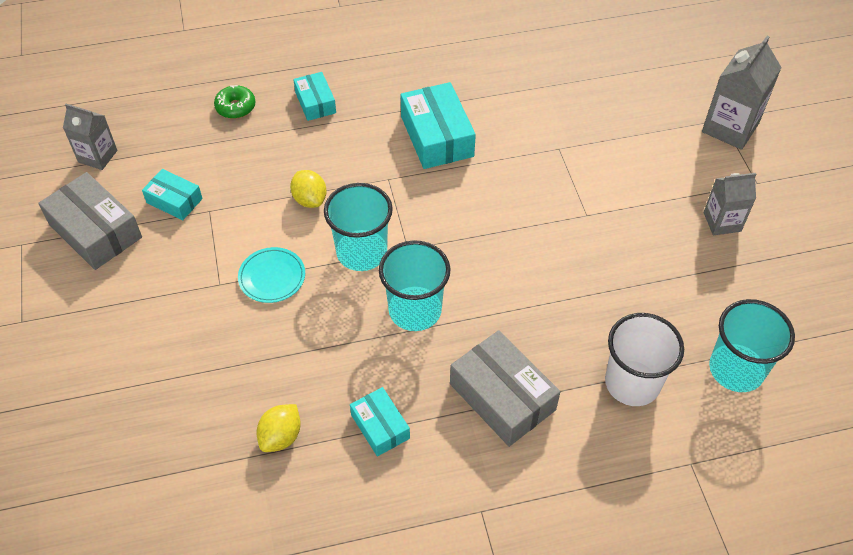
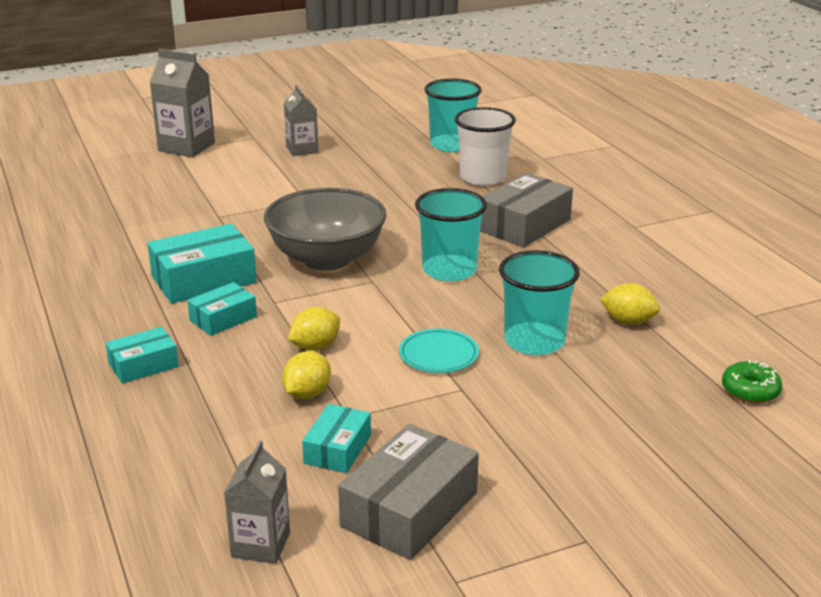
camera: 100 degrees left, 25 degrees down
(235, 107) = (150, 429): green donut -> green donut (750, 391)
(246, 190) = (307, 394): none -> yellow lemon
(361, 252) = (385, 305): turquoise cup -> turquoise cup (534, 341)
(380, 426) = (586, 274): turquoise box -> turquoise box (223, 318)
(457, 220) = (327, 259): none -> grey bowl

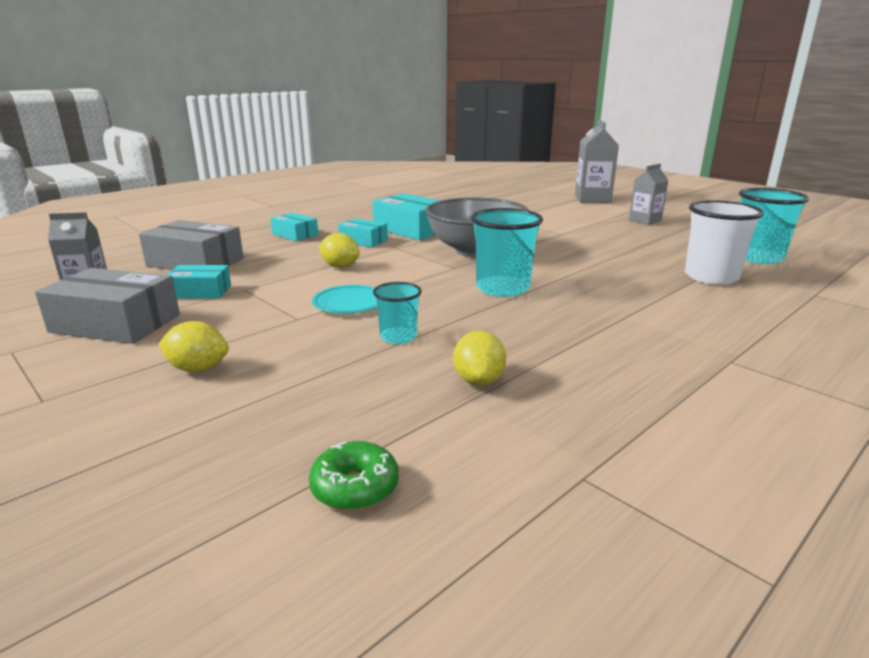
camera: 70 degrees right, 5 degrees down
(307, 394) = (273, 274): yellow lemon -> yellow lemon (198, 369)
(524, 225) = (637, 305): grey box -> grey box (195, 262)
(534, 341) = (398, 337): turquoise cup -> turquoise cup, size x0.57

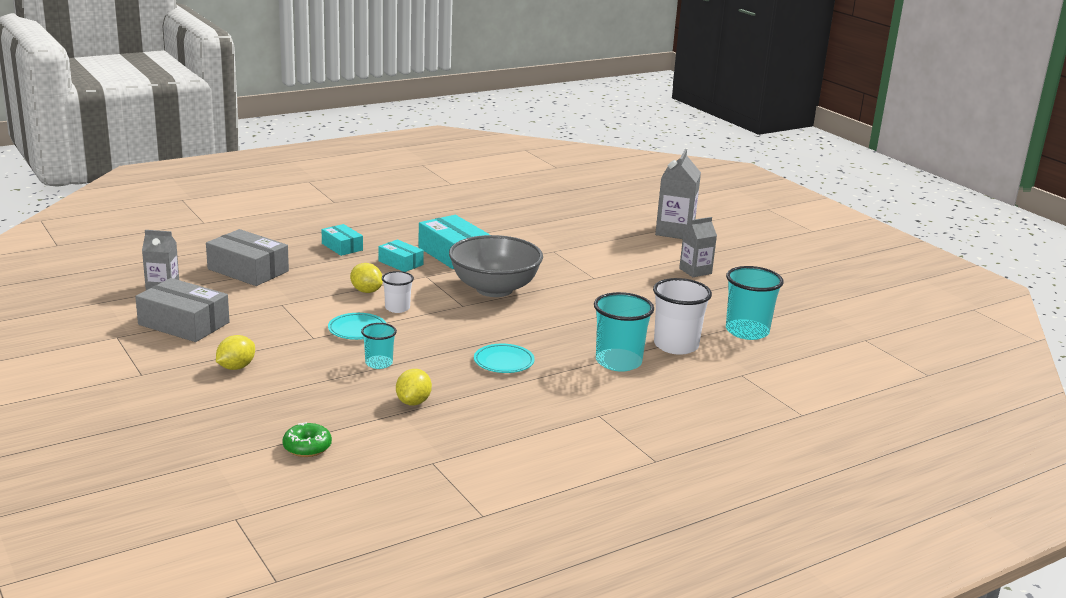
camera: 10 degrees right, 0 degrees up
(198, 369) = (236, 367): yellow lemon -> yellow lemon turned 75 degrees counterclockwise
(200, 292) = (247, 302): turquoise box -> none
(384, 277) = (397, 308): none -> white cup
(502, 288) = (487, 332): turquoise cup -> turquoise cup (618, 362)
(550, 315) = (503, 362): none -> turquoise plate

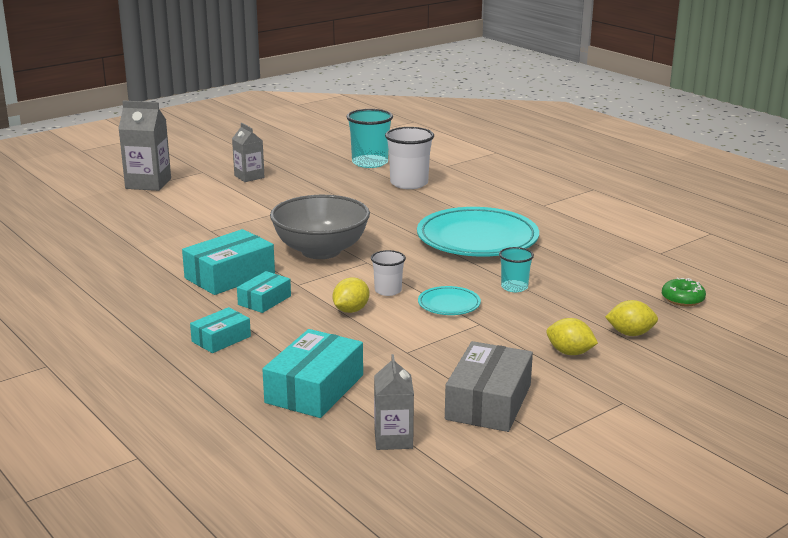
camera: 95 degrees left, 0 degrees up
(248, 270) = (314, 389): grey box -> turquoise box
(413, 402) = (574, 267): yellow lemon -> yellow lemon (630, 334)
(503, 362) = (477, 239): turquoise plate -> turquoise plate, size x2.20
(618, 362) = (450, 201): turquoise cup -> none

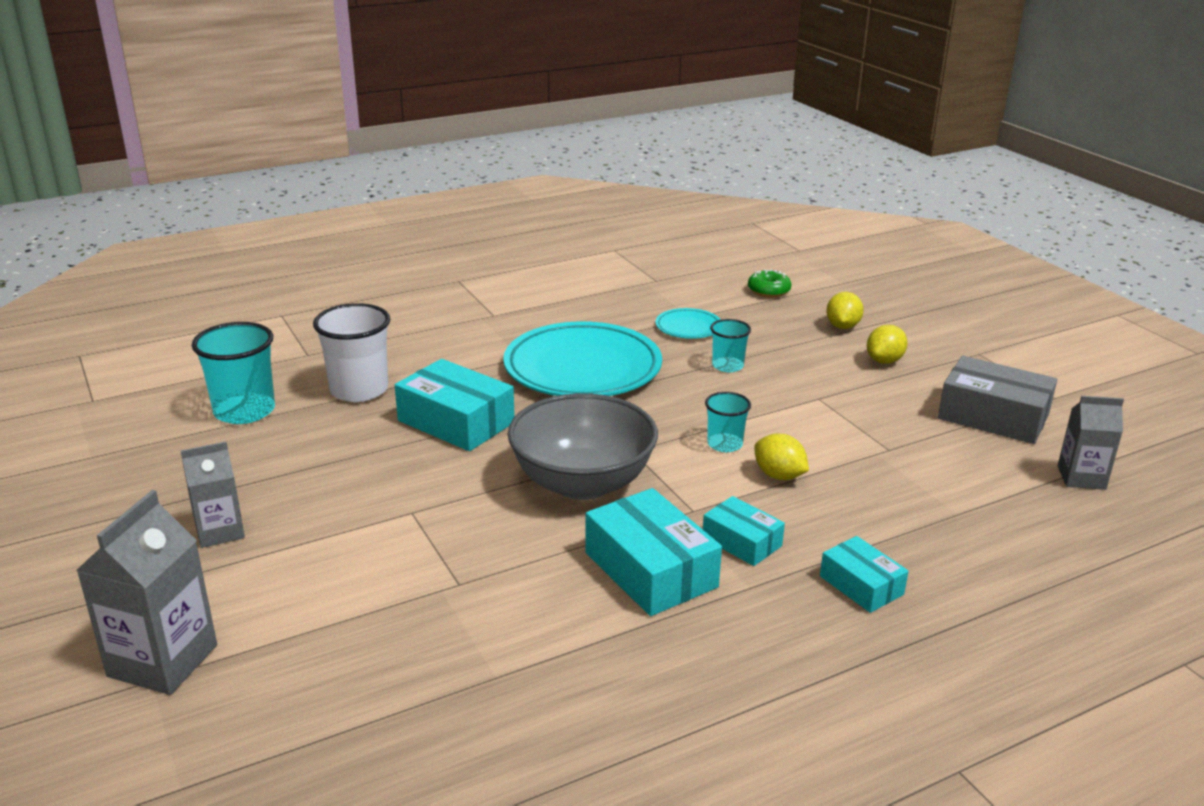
camera: 80 degrees left, 5 degrees up
(314, 389) = (986, 518): turquoise box -> turquoise box (456, 422)
(388, 291) = (724, 444): white cup -> turquoise cup
(449, 304) = (768, 409): turquoise plate -> turquoise plate (688, 327)

